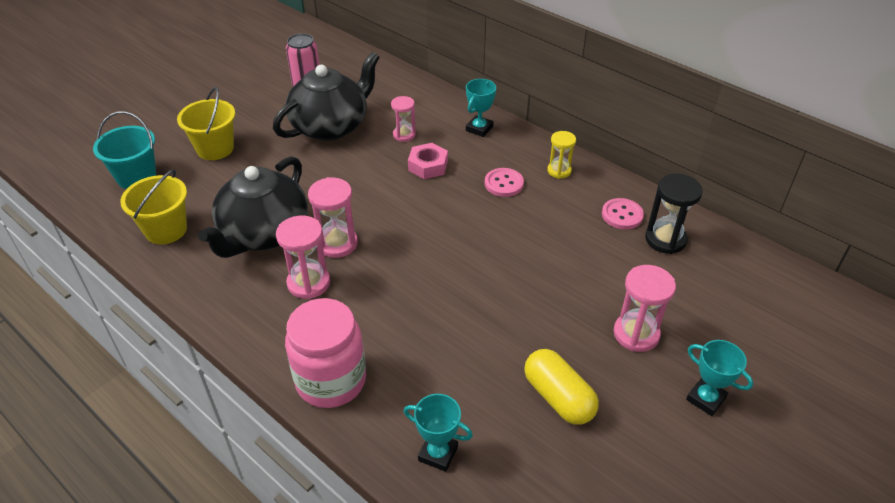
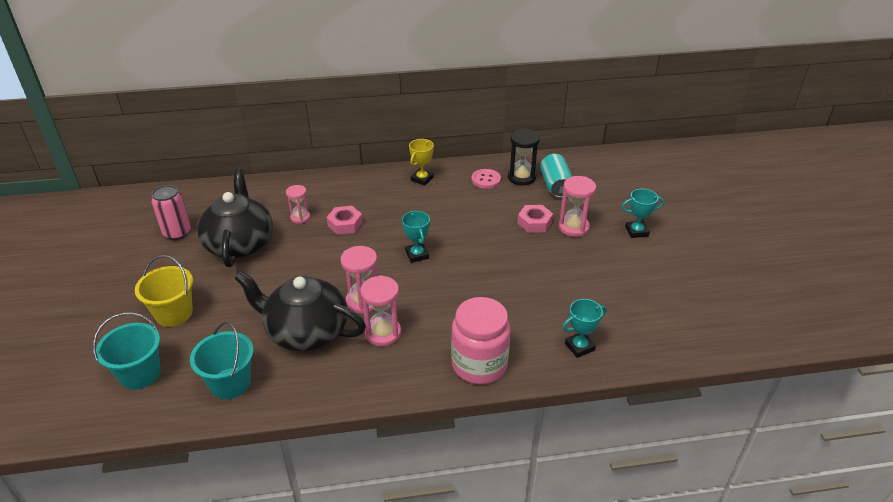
camera: 50 degrees left, 5 degrees down
(166, 230) = (230, 383): yellow bucket -> turquoise bucket
(263, 233) = (306, 332): black teapot -> black teapot turned 135 degrees clockwise
(479, 129) = (341, 185): turquoise trophy -> turquoise trophy (417, 255)
(504, 183) = (404, 204): pink button -> none
(558, 397) = (586, 279): yellow capsule -> none
(559, 171) = (422, 179): yellow hourglass -> yellow trophy
(601, 295) = (534, 223): none -> pink nut
(691, 275) = (555, 185): none -> turquoise can

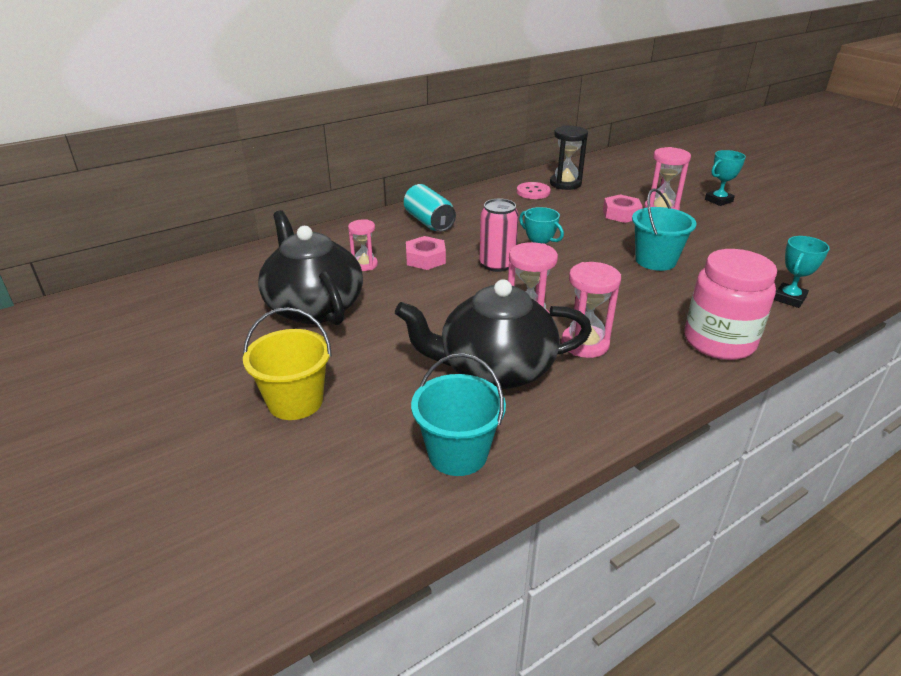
camera: 25 degrees left, 5 degrees down
(140, 374) = (314, 487): turquoise bucket -> turquoise bucket (655, 260)
(177, 232) = (213, 316): pink can -> pink can (497, 264)
(422, 179) = (467, 204): yellow trophy -> none
(555, 185) = (604, 183): turquoise can -> turquoise can (429, 222)

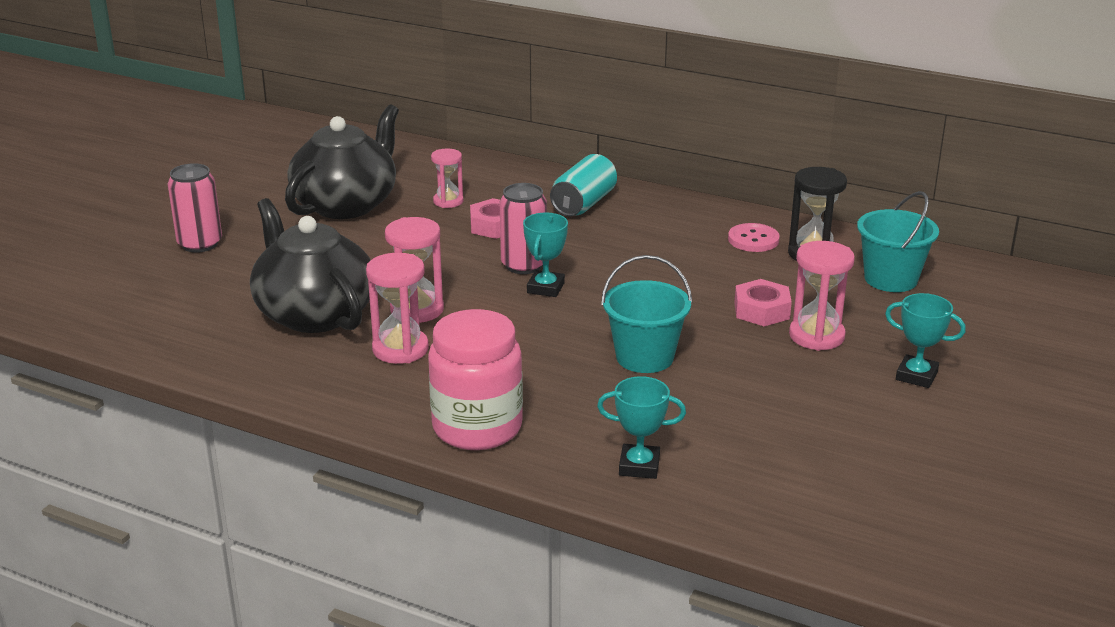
camera: 60 degrees right, 5 degrees down
(295, 401) = (200, 244): yellow bucket -> pink can
(458, 453) = (179, 328): turquoise bucket -> turquoise bucket (891, 279)

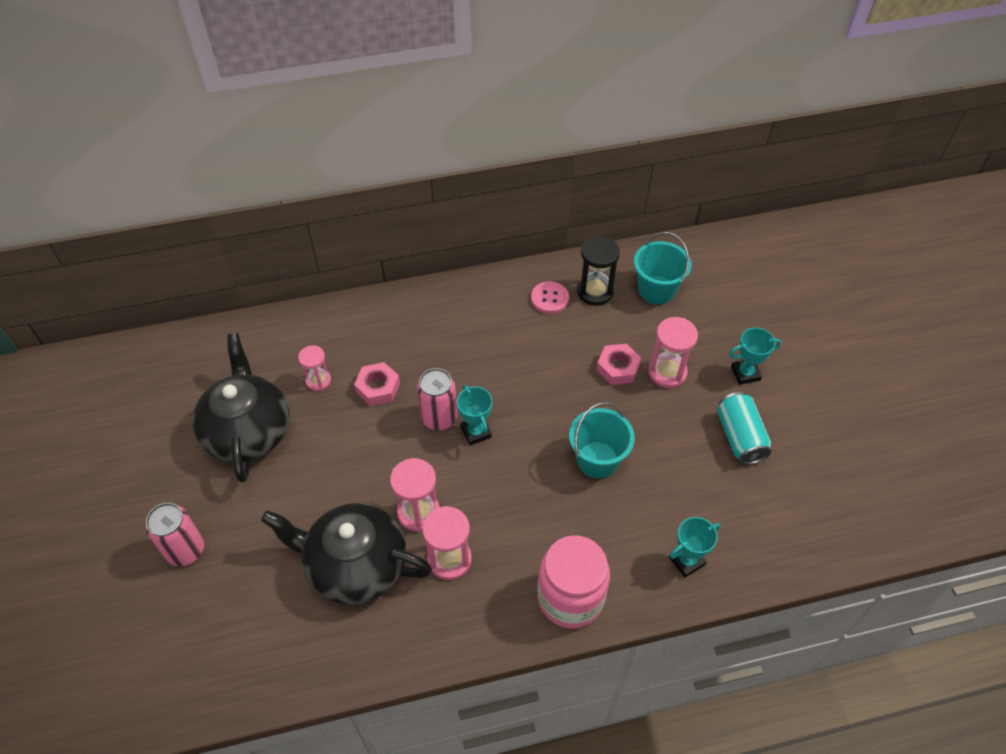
camera: 40 degrees left, 25 degrees up
(583, 204) = (412, 325): turquoise can -> turquoise can (739, 437)

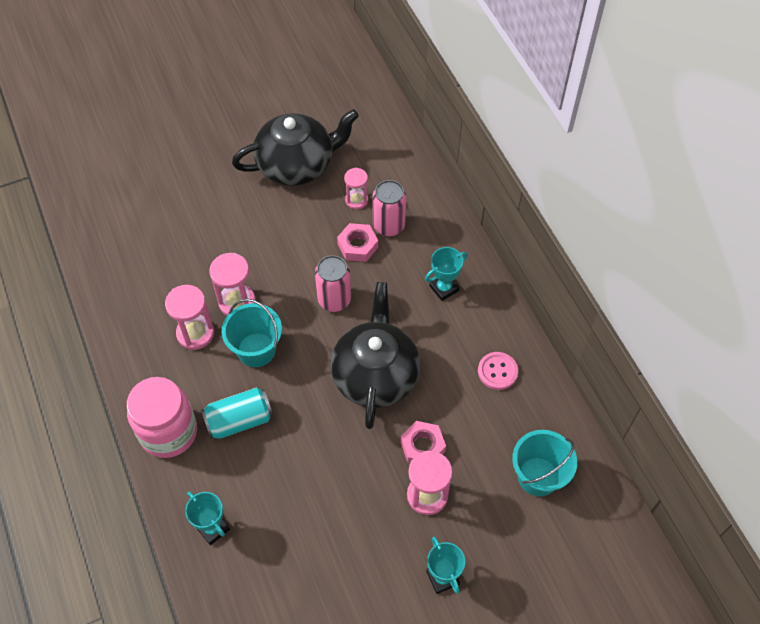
camera: 80 degrees right, 5 degrees up
(185, 550) = (186, 155): pink can -> pink can (388, 225)
(355, 565) = (184, 267): black teapot -> black teapot (375, 374)
(476, 432) = (324, 331): turquoise trophy -> turquoise trophy (444, 288)
(595, 292) = (518, 414): black hourglass -> none
(597, 459) = (310, 439): turquoise bucket -> turquoise bucket (256, 350)
(739, 437) = (359, 574): turquoise can -> turquoise can (239, 420)

